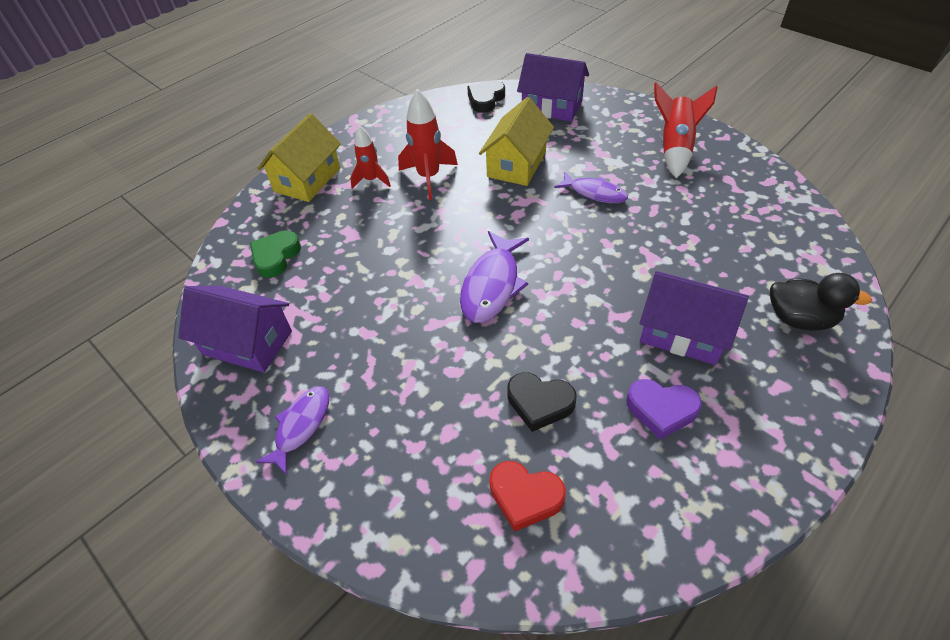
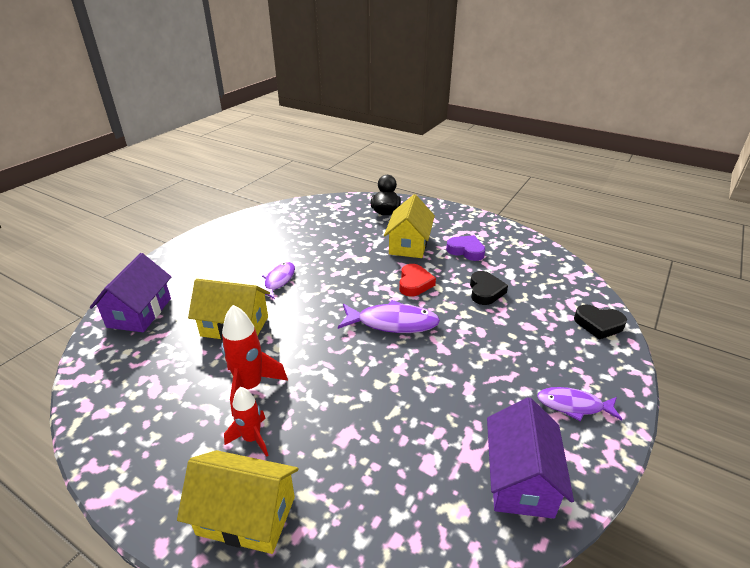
camera: 105 degrees left, 15 degrees down
(276, 257) = (397, 499): green heart -> none
(485, 100) = (105, 363): black heart -> black heart (598, 324)
(525, 497) = (548, 291): red heart -> red heart (414, 283)
(661, 410) = (466, 251): purple heart -> purple heart turned 60 degrees counterclockwise
(674, 148) = (223, 247): red rocket -> none
(682, 333) = (409, 244): purple house -> yellow house

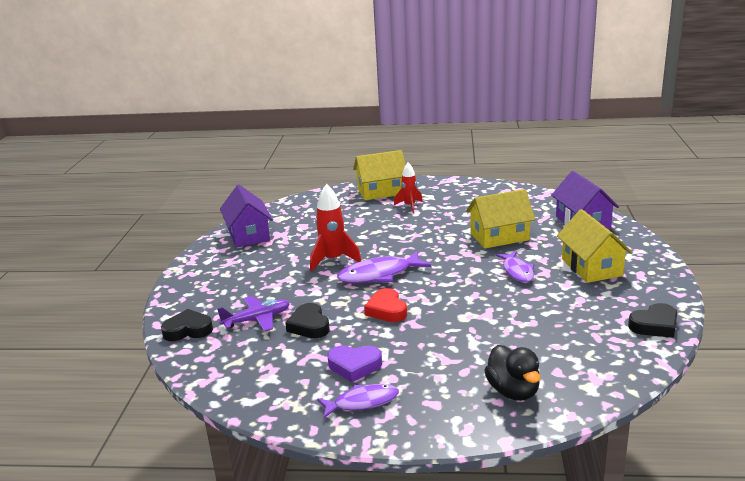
camera: 155 degrees right, 10 degrees down
(250, 387) = (440, 219): red rocket -> red rocket (333, 260)
(263, 216) = (654, 325): none -> black heart
(409, 244) = (431, 350): yellow house -> yellow house (591, 267)
(530, 313) = (257, 319): none -> purple plane
(573, 406) = (215, 271): purple fish -> purple fish (362, 402)

